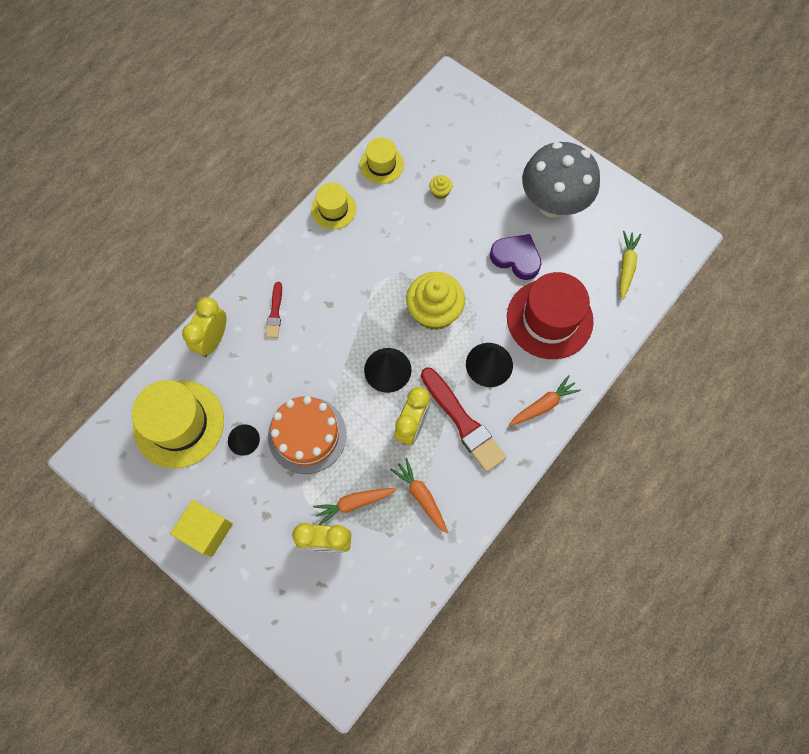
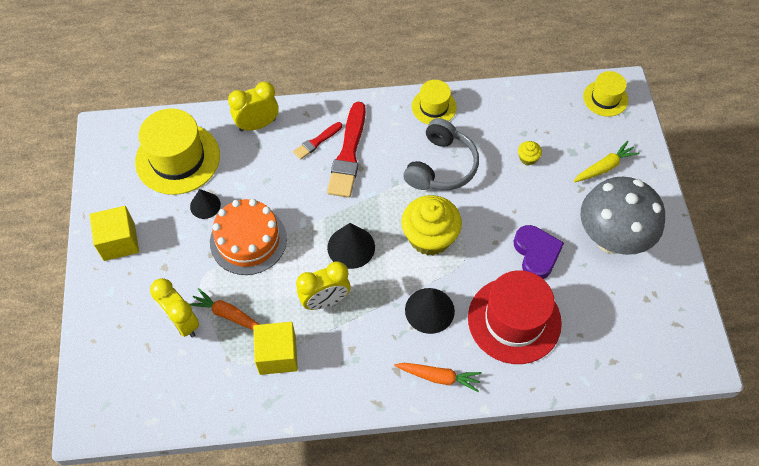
camera: 45 degrees right, 10 degrees down
(381, 164) = (503, 104): yellow hat -> yellow hat (605, 98)
(387, 251) = (441, 166): none -> grey headphones
(421, 496) = (277, 355): orange carrot -> yellow cube
(462, 422) = (364, 332): red brush -> red brush (348, 154)
(626, 267) = (623, 337): yellow carrot -> yellow carrot (604, 167)

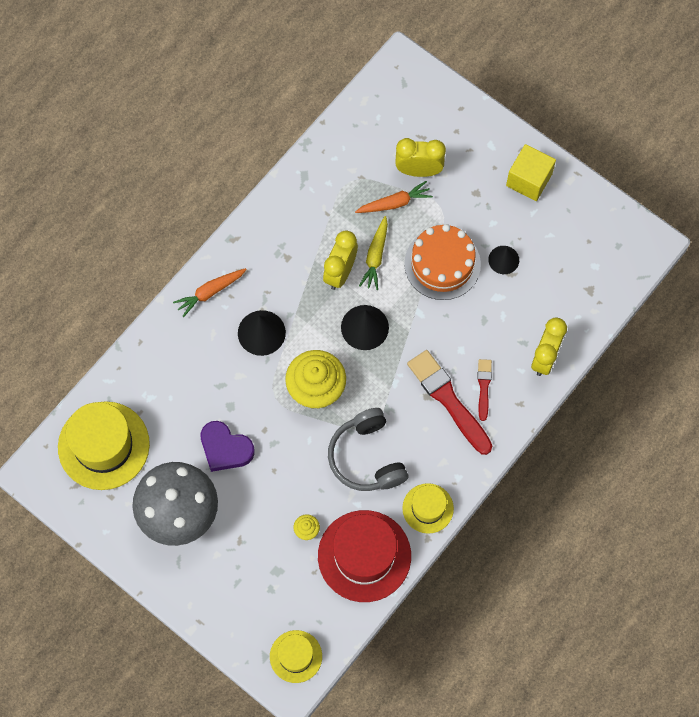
camera: 135 degrees right, 10 degrees up
(178, 158) = (568, 274): yellow hat -> yellow hat (103, 445)
(277, 355) = (332, 209): yellow cube -> none
(514, 320) = (195, 380): red hat -> red hat (364, 556)
(604, 167) = (238, 580): yellow carrot -> yellow carrot (375, 256)

